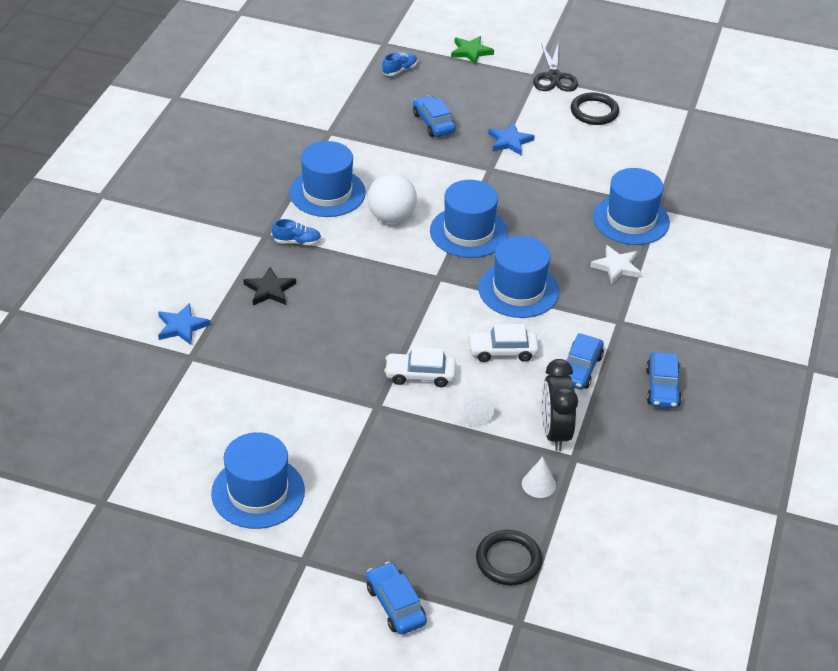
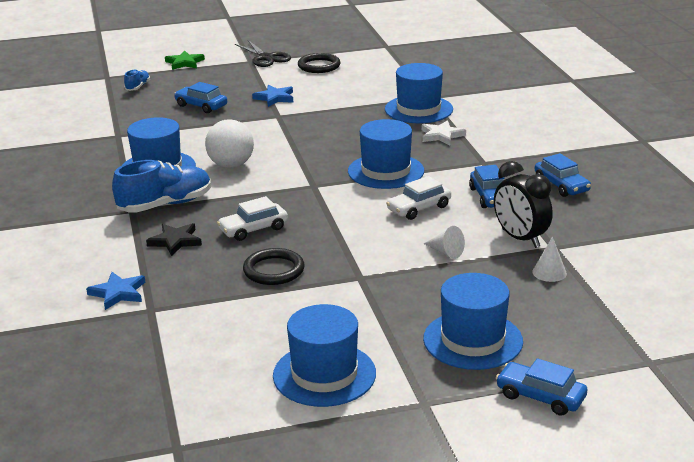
camera: 30 degrees left, 15 degrees down
(297, 242) = (165, 205): blue shoe -> blue shoe, size x2.03
(420, 375) = (371, 245): white car -> white car (253, 229)
(468, 232) = (305, 153): blue hat -> blue hat (472, 340)
(508, 560) = (589, 327): black ring -> black ring (274, 270)

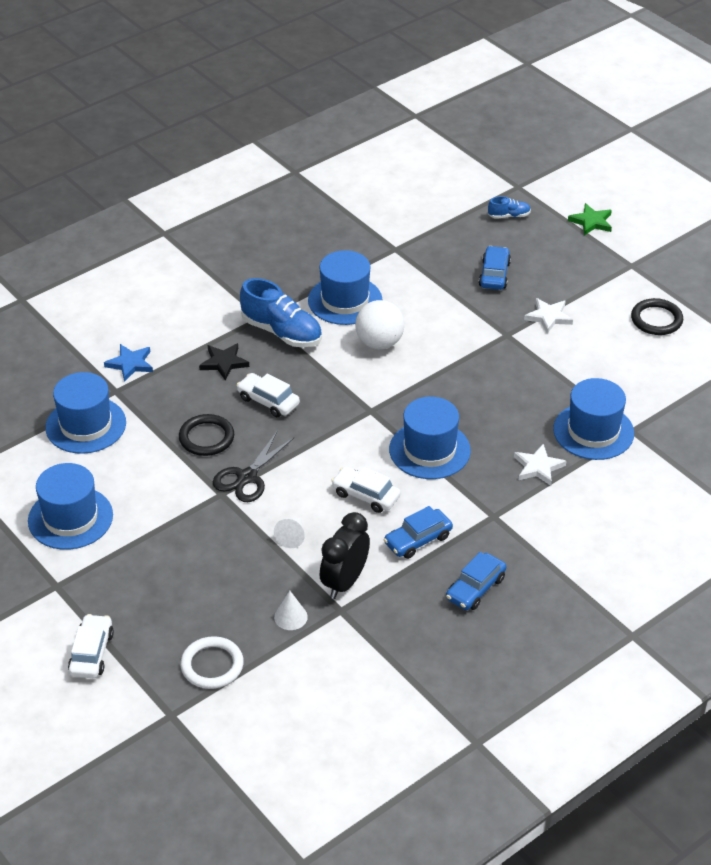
camera: 65 degrees right, 15 degrees up
(266, 58) = (649, 273): black scissors -> black scissors (247, 477)
(275, 98) = (548, 317): blue star -> white star
(472, 340) = (155, 592): blue hat -> blue hat (86, 425)
(540, 397) = (91, 653): blue car -> white car
(592, 326) = (212, 665): none -> white ring

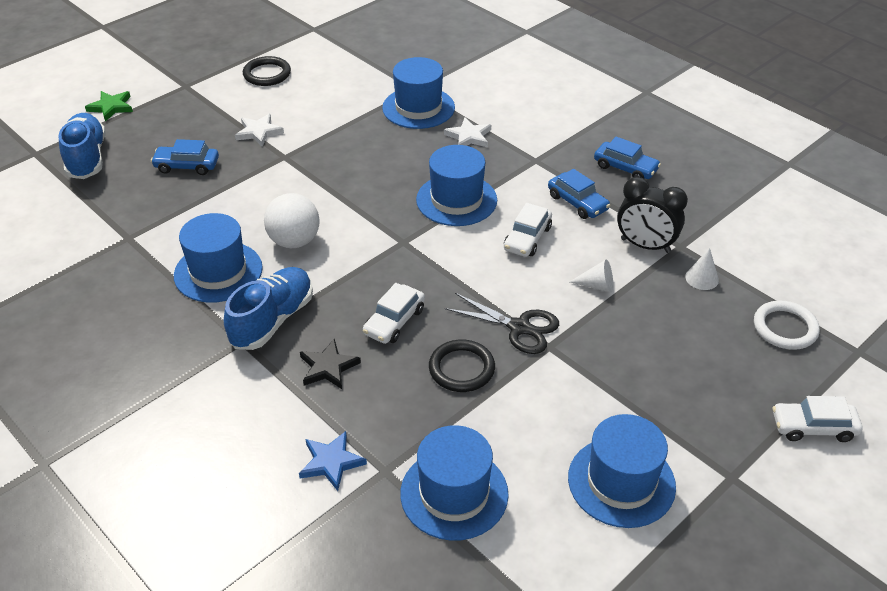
camera: 95 degrees left, 0 degrees up
(509, 216) = (87, 158): blue shoe -> blue shoe, size x2.03

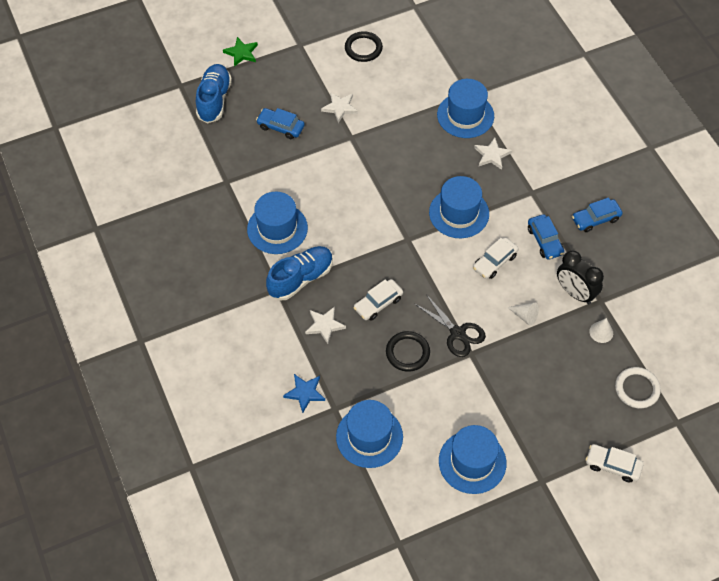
camera: 20 degrees right, 15 degrees up
(294, 241) = (334, 217): white ball -> none
(328, 367) = (324, 325): black star -> white star
(625, 168) = (595, 219): blue car -> blue car turned 105 degrees clockwise

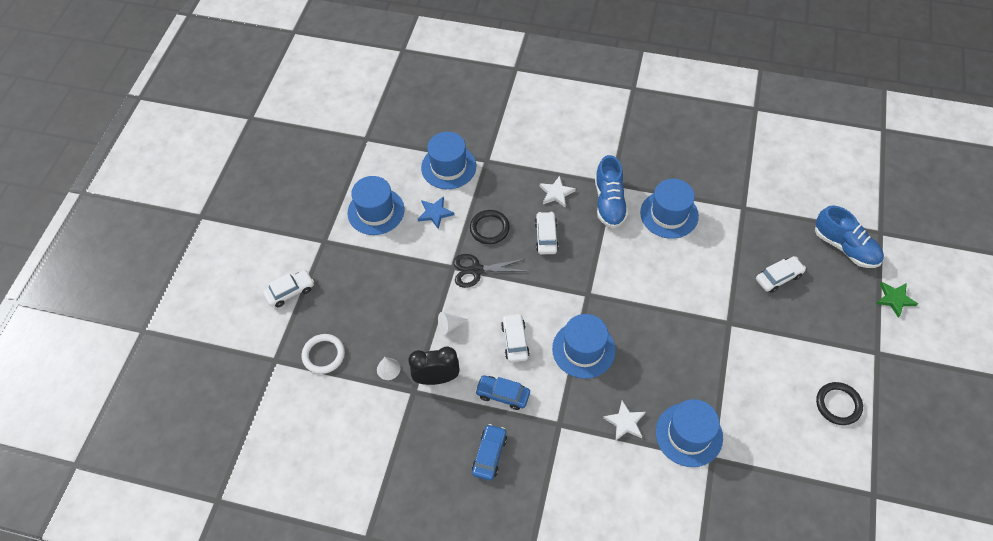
camera: 130 degrees right, 0 degrees up
(280, 127) = (778, 277): blue car -> white car
(305, 393) = (513, 151): blue star -> blue star (435, 213)
(340, 108) = (771, 336): white star -> none

